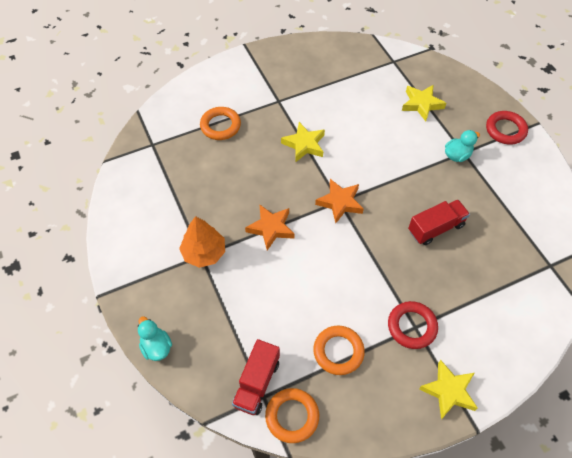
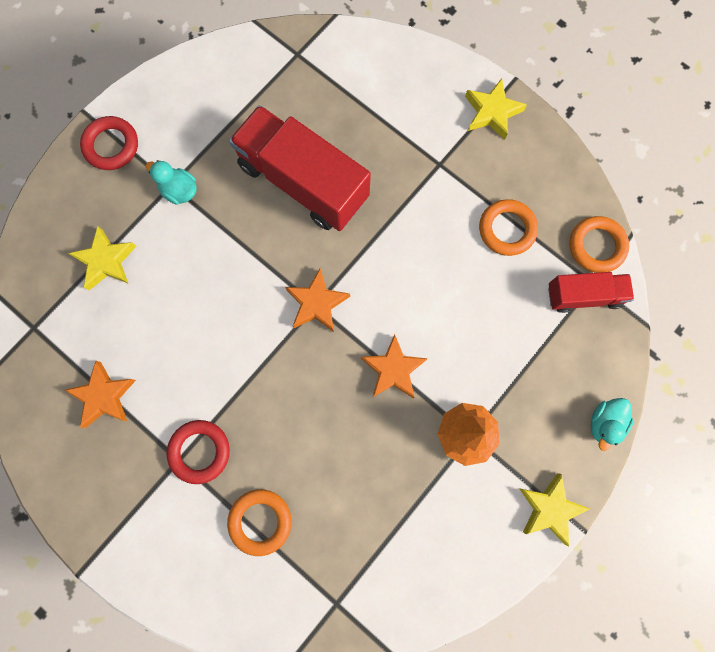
camera: 115 degrees left, 20 degrees up
(304, 144) = (243, 387): yellow star -> yellow star (549, 508)
(335, 80) = (104, 396): none -> orange star
(412, 326) = (441, 167): red ring -> red ring (199, 451)
(436, 228) = (303, 182): red truck -> red truck, size x1.83

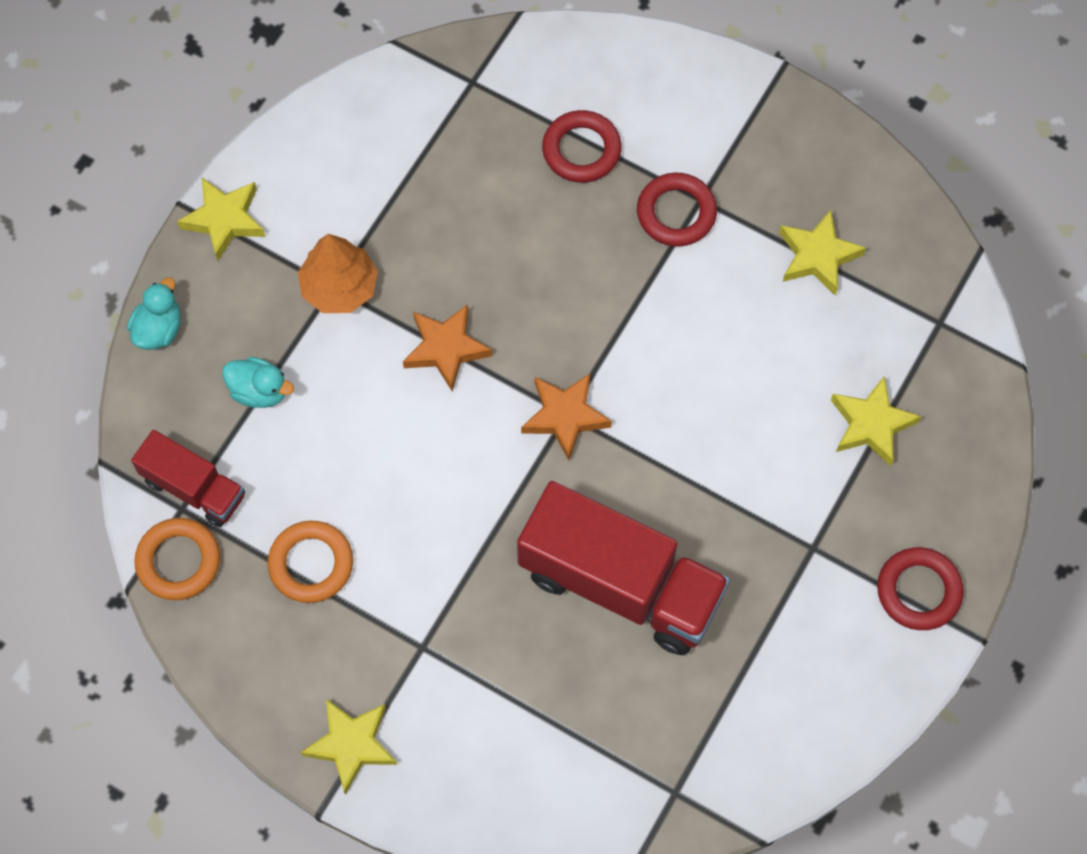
camera: 170 degrees right, 10 degrees down
(104, 396) = (817, 256): orange star -> yellow star
(179, 190) = (798, 540): turquoise duck -> turquoise duck (259, 391)
(260, 521) = (581, 150): orange ring -> red ring
(583, 295) = (194, 488): red truck -> red truck turned 135 degrees counterclockwise

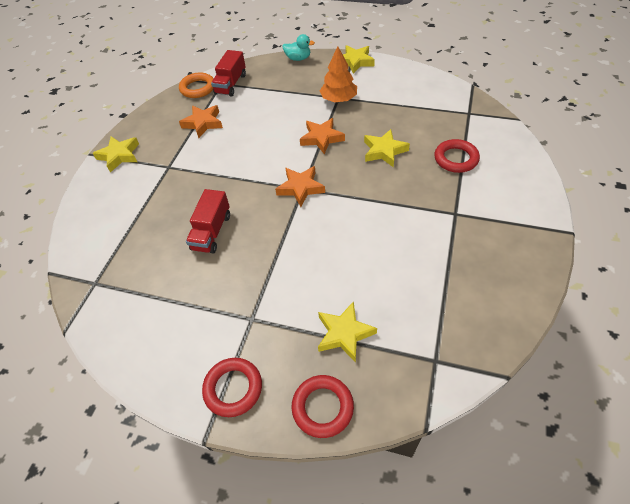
camera: 80 degrees right, 15 degrees down
(259, 391) = (280, 90): turquoise duck -> none
(311, 564) = (203, 123): orange ring -> orange star
(620, 584) = (212, 232): red truck -> red truck, size x0.55
(676, 213) = (440, 205): red ring -> red ring (322, 407)
(817, 256) = (449, 278): yellow star -> yellow star (384, 151)

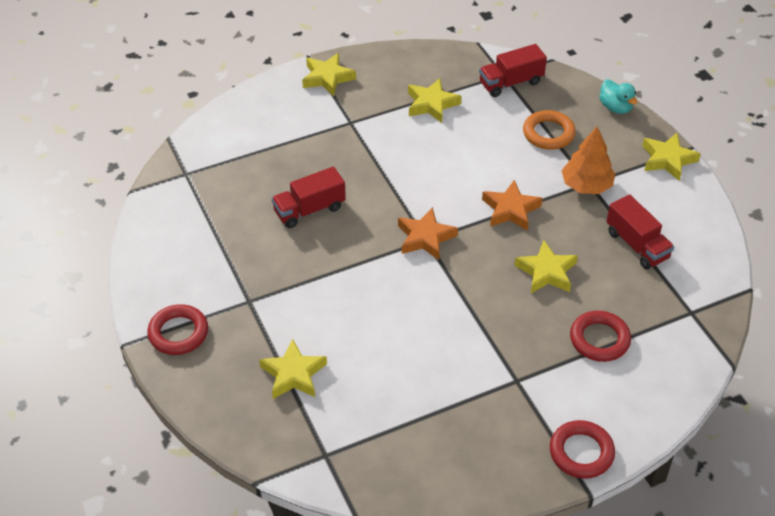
camera: 45 degrees right, 5 degrees down
(198, 88) = (475, 62): orange ring -> orange ring (548, 133)
(203, 123) = (431, 104): orange star -> yellow star
(322, 407) = (213, 401): red ring -> red ring (581, 452)
(401, 105) = (637, 245): none -> red truck

